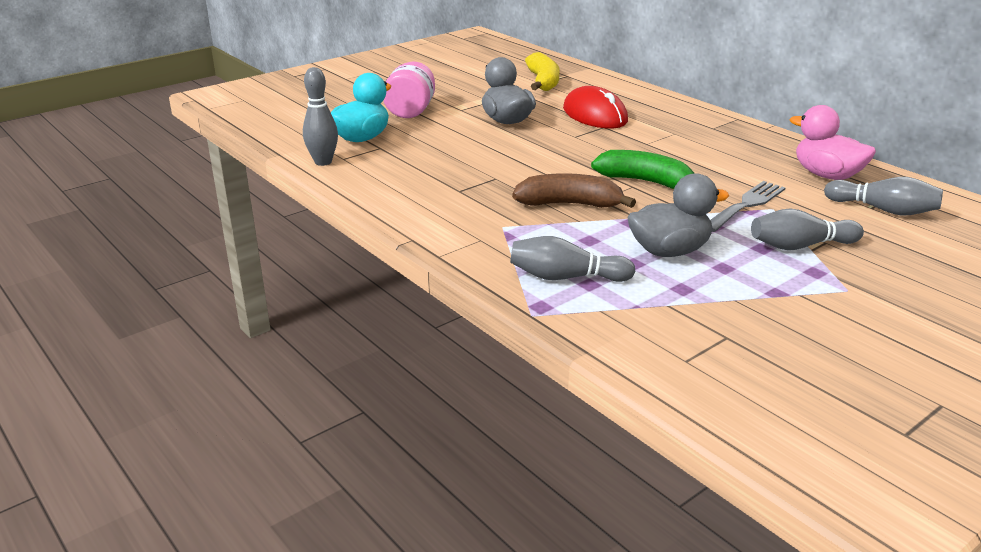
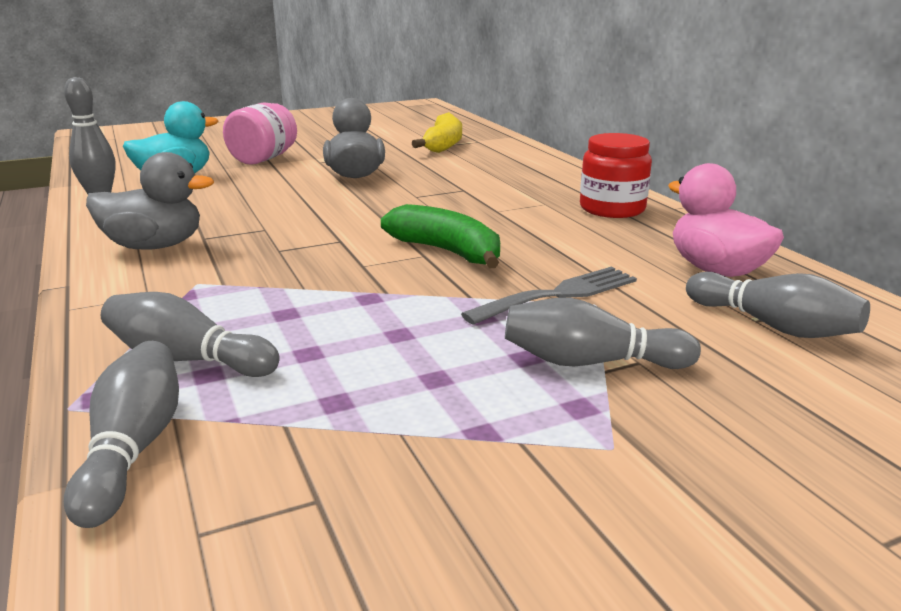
camera: 15 degrees right, 5 degrees down
(570, 204) = (316, 267): brown banana -> none
(595, 115) = (465, 178): red mouse -> none
(601, 329) = (133, 449): none -> grey bowling pin
(669, 251) = (379, 343): grey duck -> grey duck (155, 246)
(725, 133) = (612, 209): none -> red jar

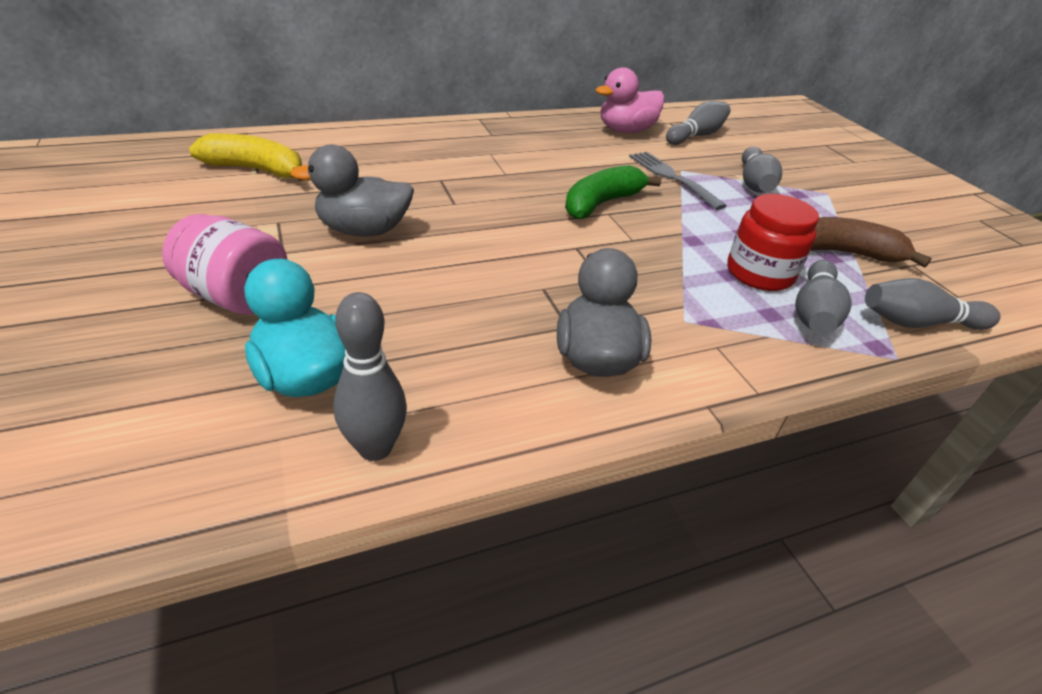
camera: 90 degrees left, 15 degrees up
(351, 416) = (843, 253): none -> brown banana
(612, 209) = (510, 134): red jar -> red jar (759, 273)

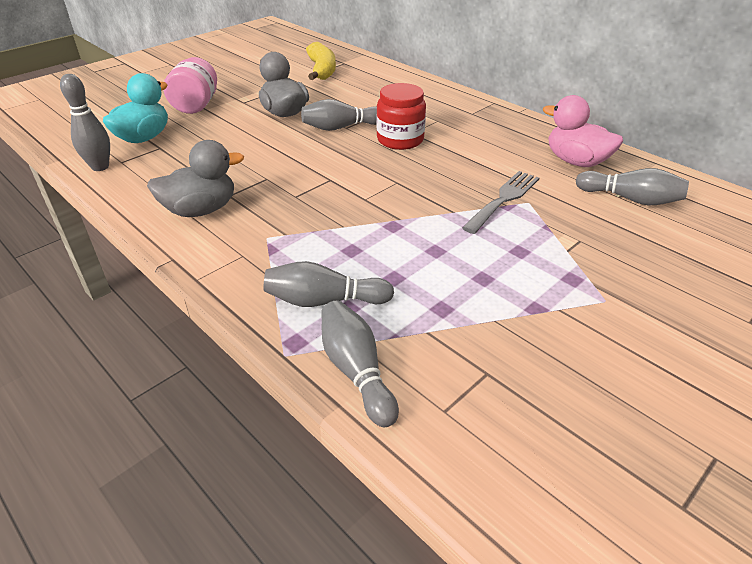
camera: 70 degrees right, 0 degrees up
(602, 203) = (409, 176): green banana -> none
(754, 184) = (556, 247): grey bowling pin -> grey bowling pin (341, 127)
(759, 273) = (367, 265): red jar -> red jar (400, 140)
(843, 253) = (459, 316): brown banana -> none

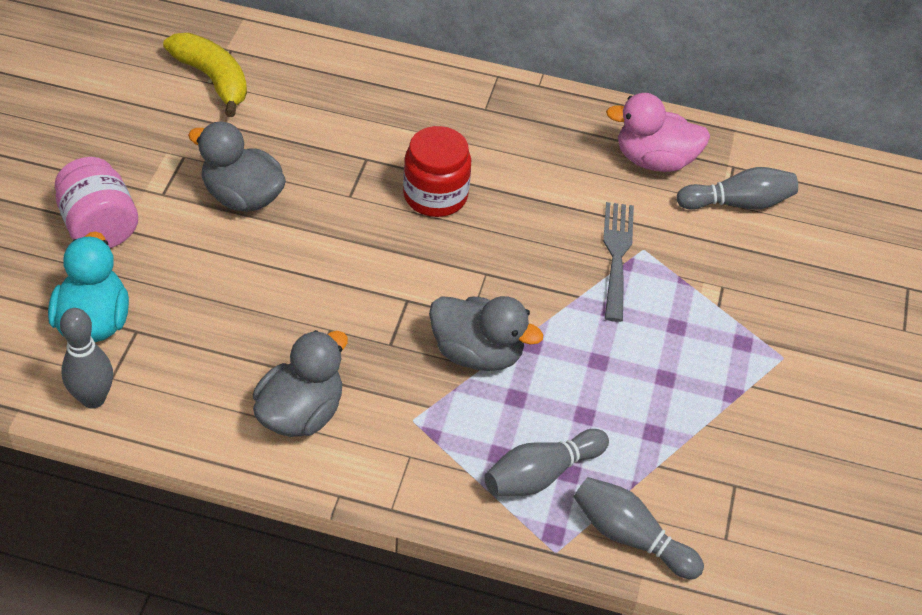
camera: 35 degrees left, 10 degrees up
(341, 127) = (343, 199): grey bowling pin -> none
(348, 218) = (477, 353): none -> grey duck

